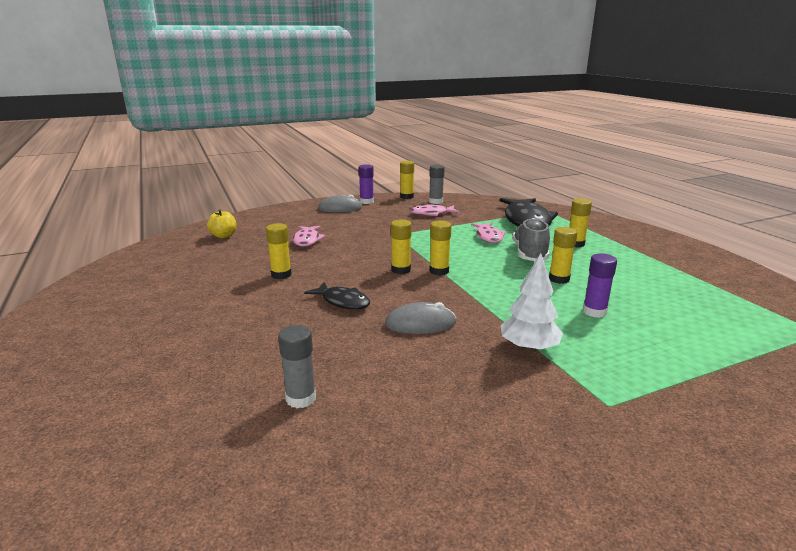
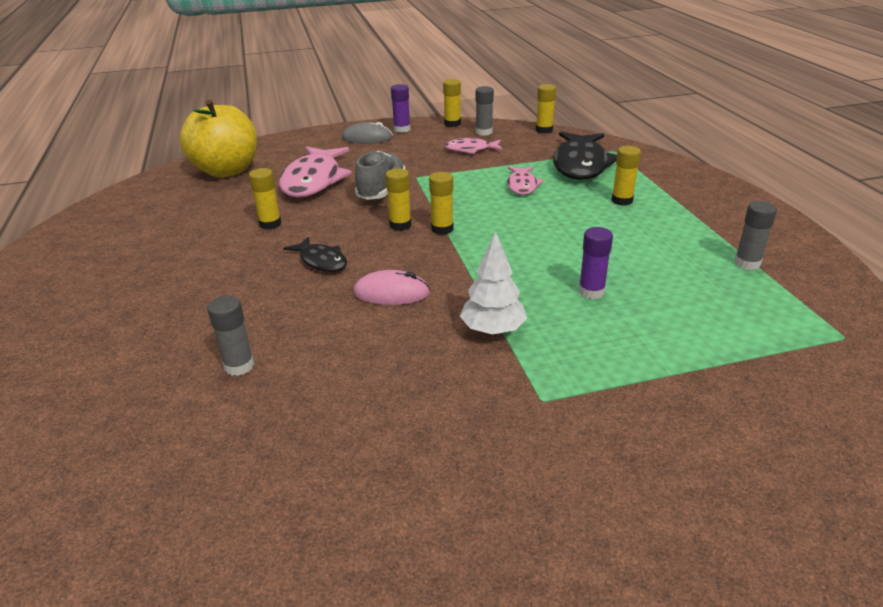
camera: 10 degrees right, 10 degrees up
(224, 236) = (227, 171): yellow apple -> yellow apple, size x2.32
(307, 240) = (313, 181): pink fish -> pink fish, size x1.88
(420, 323) = (391, 293): grey mouse -> pink mouse
(529, 254) = (558, 211): grey shoe -> grey shoe (381, 190)
(559, 279) = (574, 247): yellow glue stick -> yellow glue stick (544, 130)
(703, 283) = (747, 263): none -> grey glue stick

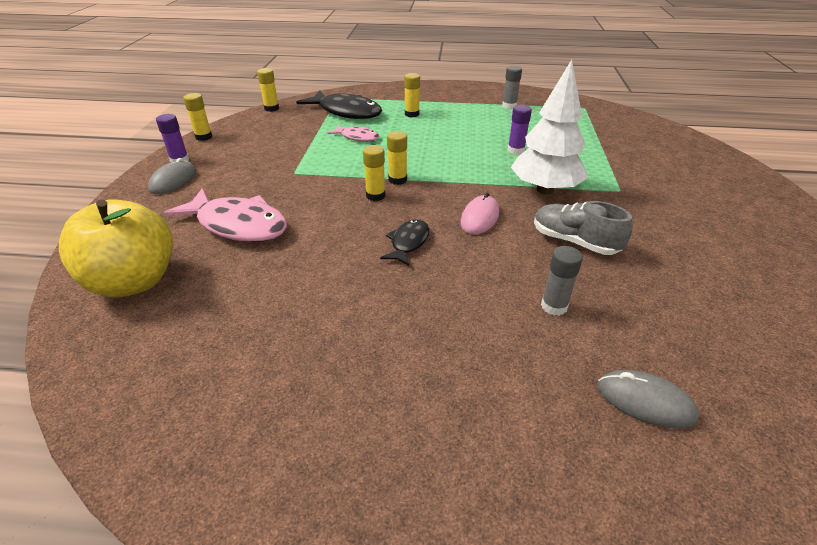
camera: 70 degrees left, 5 degrees up
(99, 441) = (645, 401): none -> grey mouse
(270, 224) = (310, 263): yellow glue stick -> none
(321, 261) = (408, 243): black fish -> black fish turned 45 degrees counterclockwise
(381, 190) = (301, 193): grey shoe -> grey shoe (574, 242)
(471, 150) = (269, 141): pink fish -> none
(484, 132) = (242, 129): grey glue stick -> none
(493, 330) = (545, 190): white tree -> white tree, size x1.62

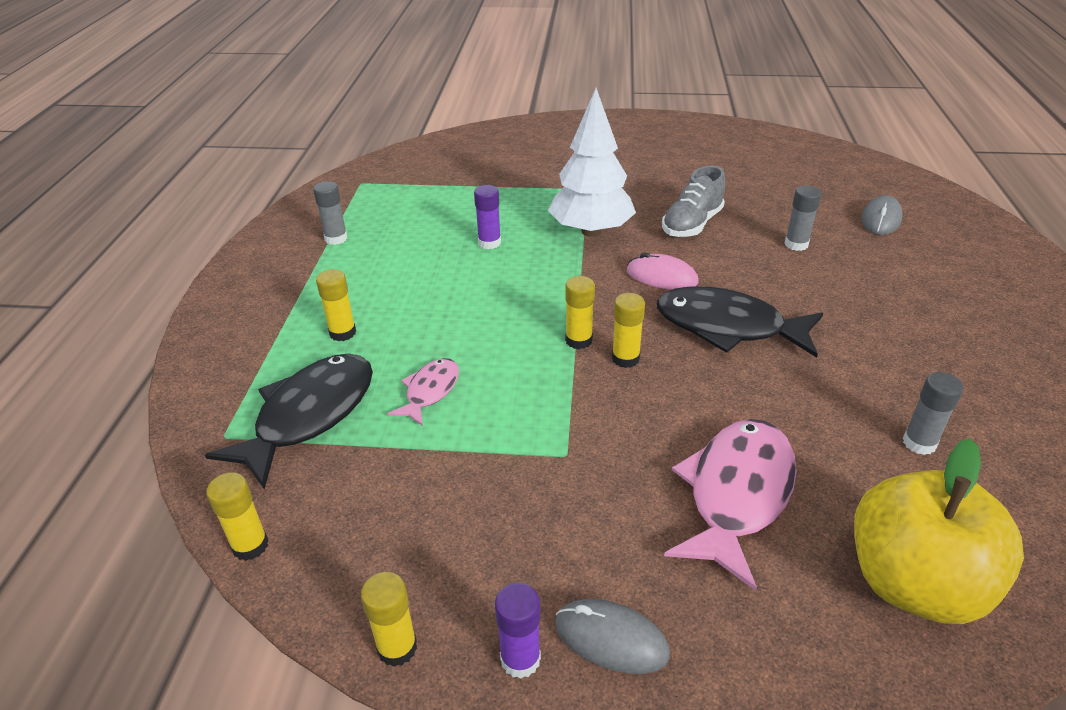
camera: 90 degrees left, 0 degrees up
(244, 319) = (919, 443): none -> grey glue stick
(408, 243) = (728, 327): black fish -> black fish, size x1.88

